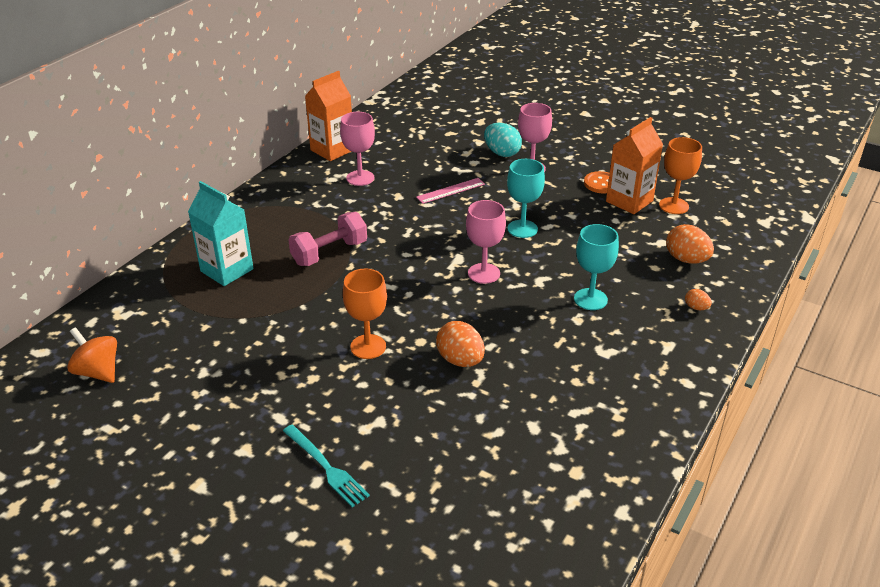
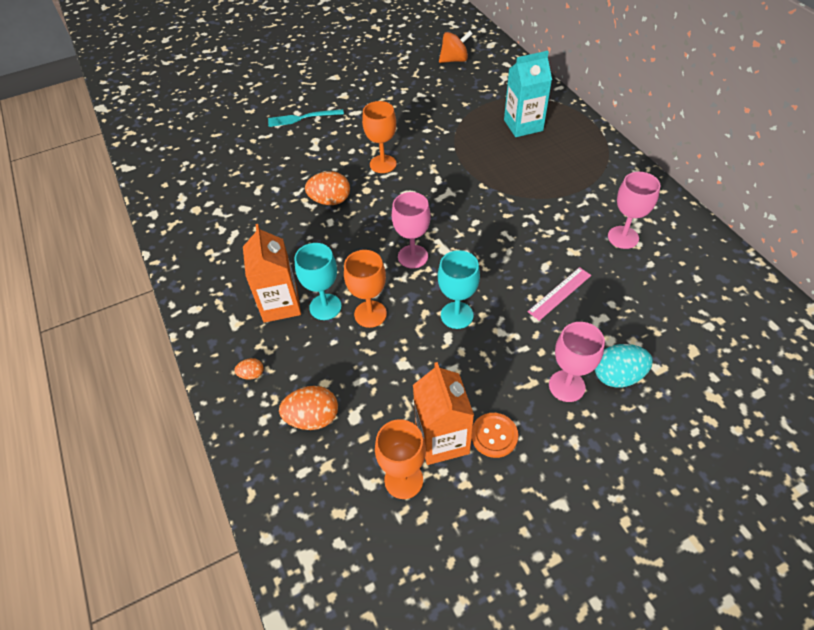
camera: 125 degrees right, 15 degrees up
(329, 253) = (508, 180): pink dumbbell -> none
(332, 150) = (693, 236): orange carton -> orange carton (280, 304)
(450, 191) = (559, 293): pink ruler -> pink ruler turned 45 degrees clockwise
(569, 271) = (370, 314): none -> orange goblet

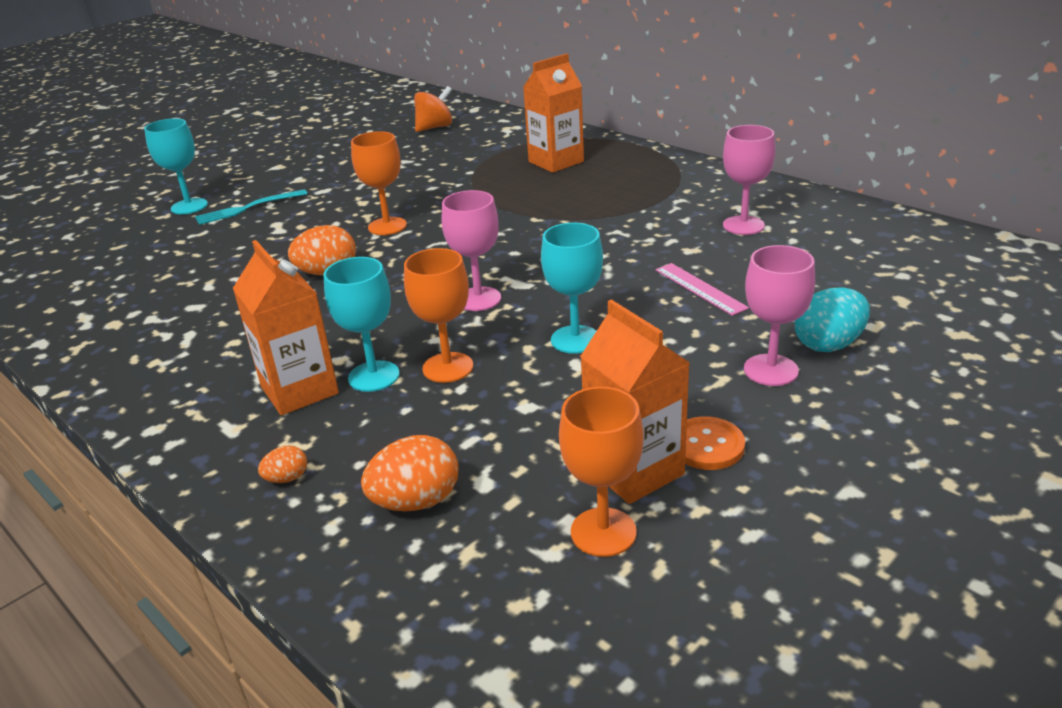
camera: 20 degrees left, 20 degrees down
(267, 105) = (189, 206): none -> turquoise goblet
(523, 125) = (556, 162): turquoise carton -> orange carton
(559, 293) = (700, 288): pink ruler -> pink ruler turned 60 degrees counterclockwise

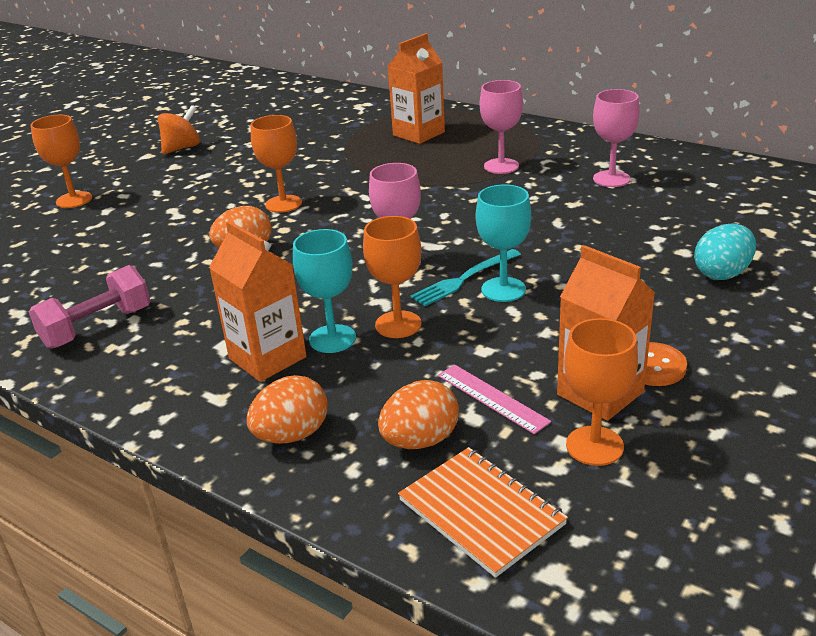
camera: 10 degrees left, 0 degrees up
(151, 340) = (97, 327): none -> pink dumbbell
(189, 206) = (74, 200): turquoise goblet -> orange goblet
(248, 208) = (136, 197): turquoise fork -> turquoise fork (464, 279)
(287, 478) = (292, 435): orange egg -> orange egg, size x1.93
(435, 127) = (288, 109): orange spinning top -> orange spinning top (182, 148)
(446, 594) = (481, 512): none -> orange notebook
(700, 288) = (595, 236): pink ruler -> pink ruler (492, 398)
(770, 370) = (682, 299): pink goblet -> pink goblet (501, 166)

